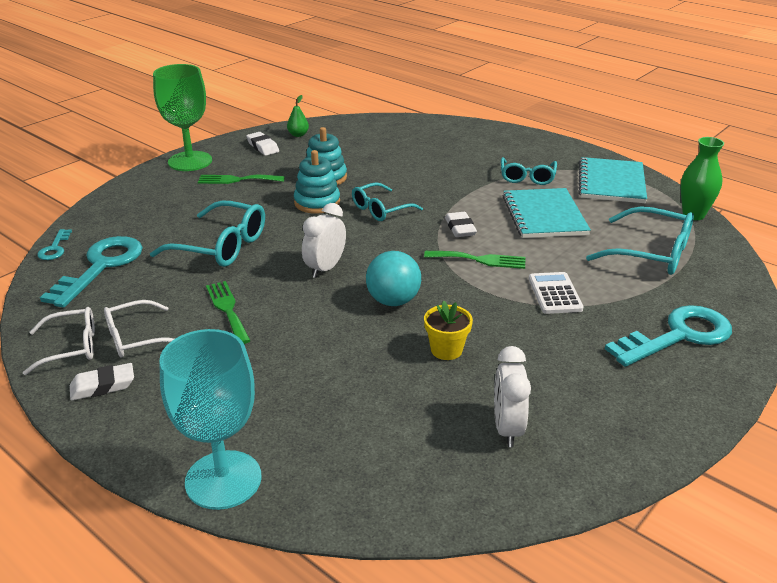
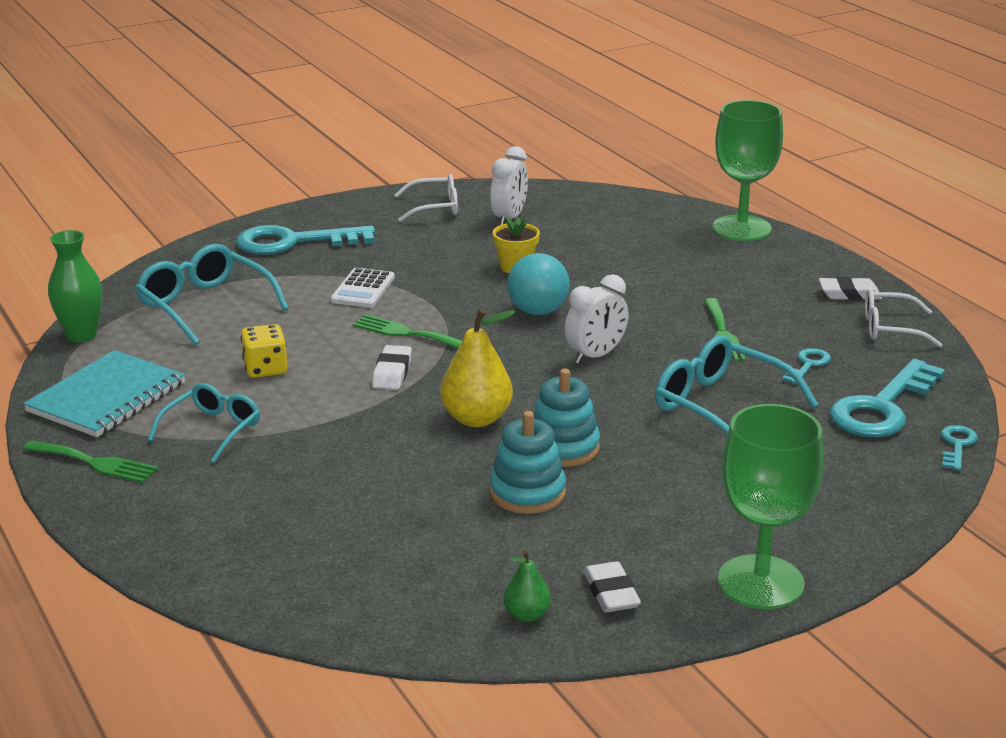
camera: 160 degrees left, 5 degrees down
(135, 338) = (823, 325): white glasses -> white glasses (435, 207)
(154, 293) = (808, 365): none -> turquoise key
(223, 480) = (741, 228): turquoise goblet -> green goblet
(237, 180) = (678, 518): green fork -> green fork (95, 463)
(380, 209) = (476, 419): turquoise glasses -> yellow pear
(544, 215) = (265, 369): turquoise notebook -> yellow dice

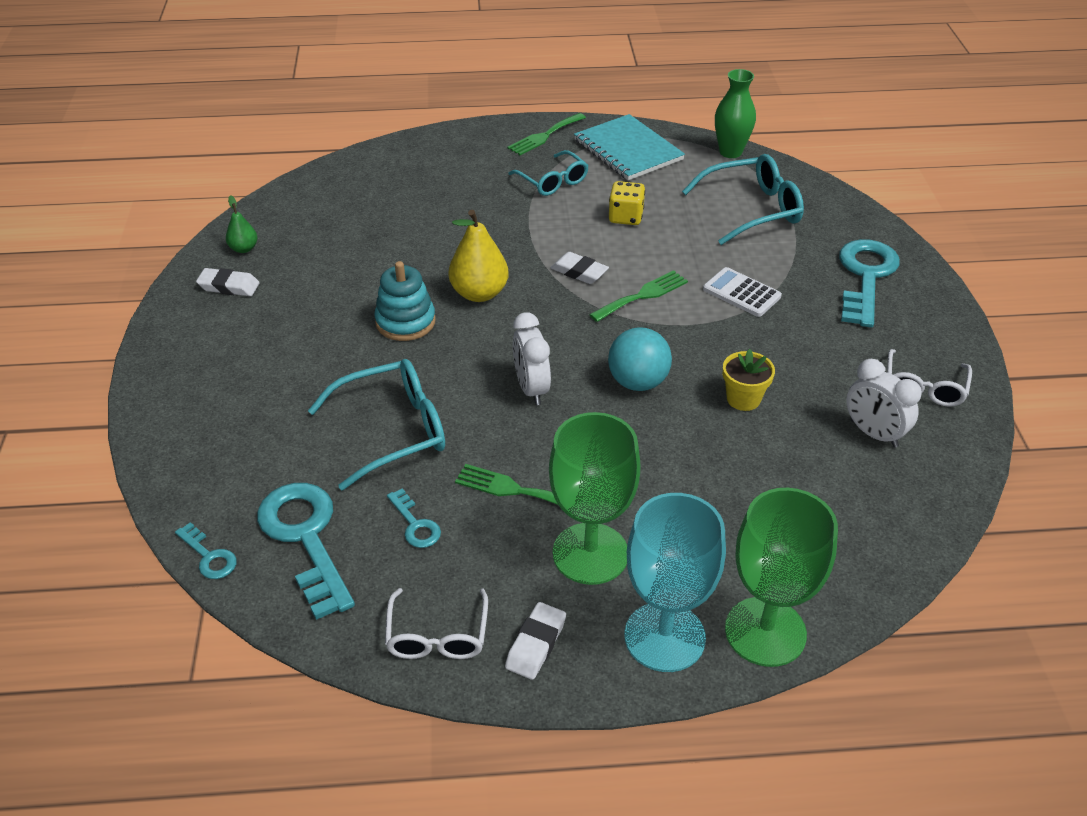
camera: 115 degrees right, 15 degrees up
(527, 492) = (364, 287): turquoise stacking toy -> none
(760, 582) = (172, 353): green goblet -> green goblet (590, 553)
(786, 256) = (664, 637): none -> turquoise goblet
(890, 328) = (437, 636): white glasses -> white glasses turned 150 degrees clockwise

